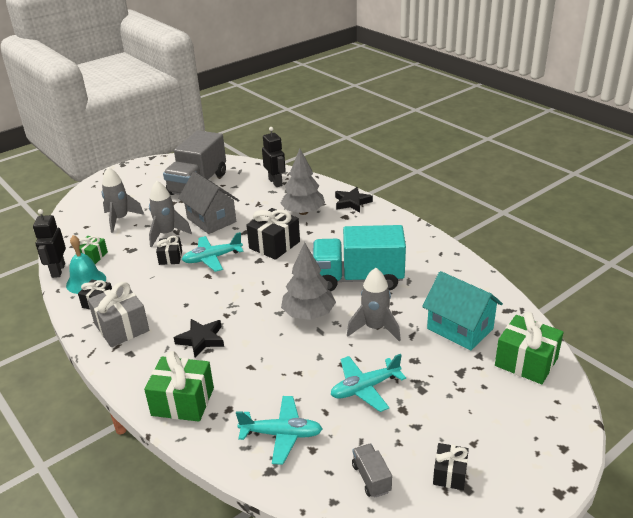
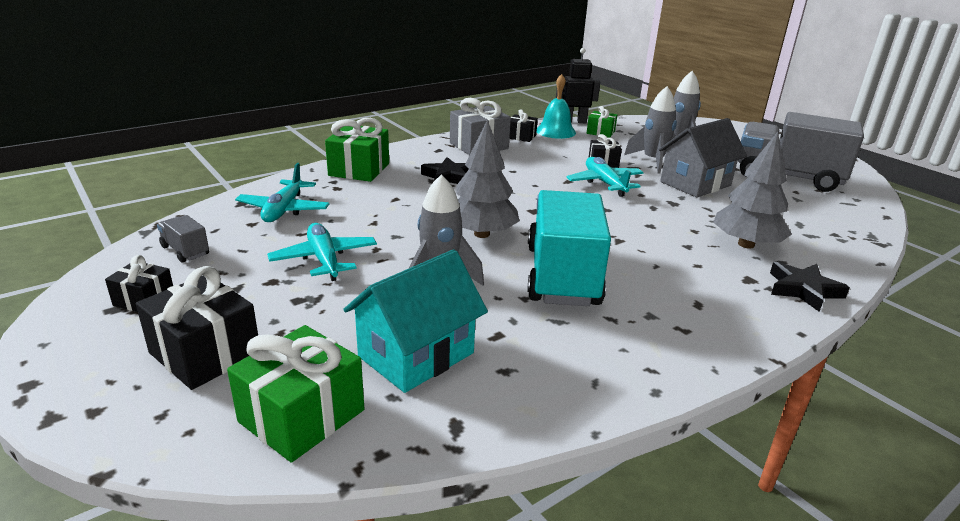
camera: 90 degrees right, 5 degrees down
(274, 245) = (644, 219): black gift -> black gift (205, 353)
(275, 182) = (831, 227): black robot -> none
(371, 478) = (185, 251): grey truck -> grey truck turned 120 degrees counterclockwise

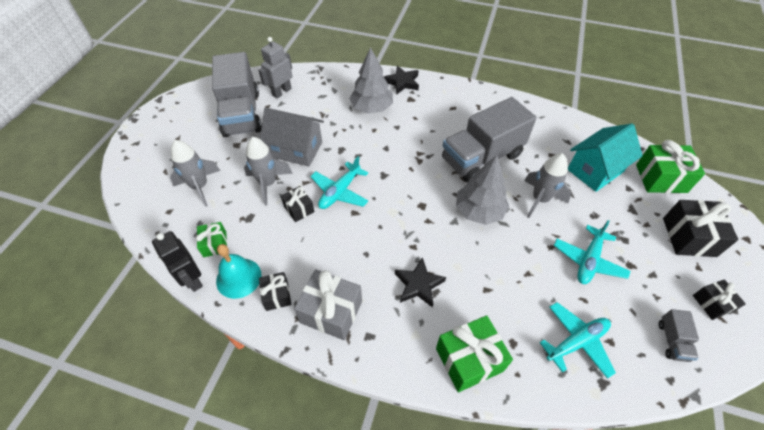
camera: 125 degrees left, 25 degrees up
(416, 355) = (595, 170): turquoise house -> turquoise house turned 45 degrees counterclockwise
(562, 275) = (482, 157): turquoise truck -> grey truck
(824, 205) = (281, 92): none -> grey robot

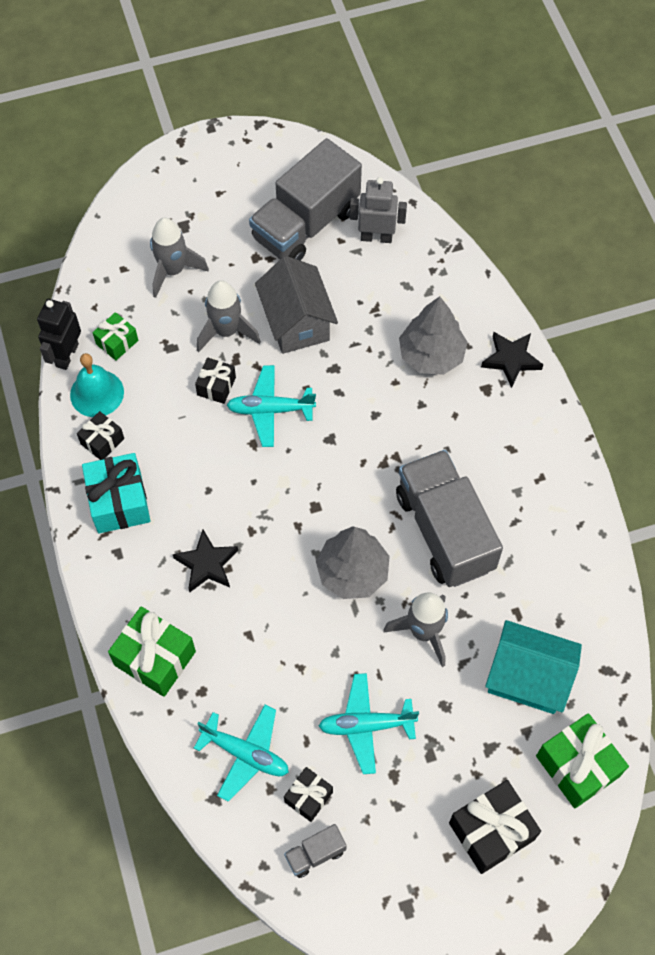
camera: 55 degrees right, 10 degrees up
(331, 312) = (119, 502): grey gift -> turquoise gift
(482, 157) = (444, 531): grey truck -> grey truck turned 45 degrees clockwise
(712, 303) = (400, 885): black gift -> black gift (308, 797)

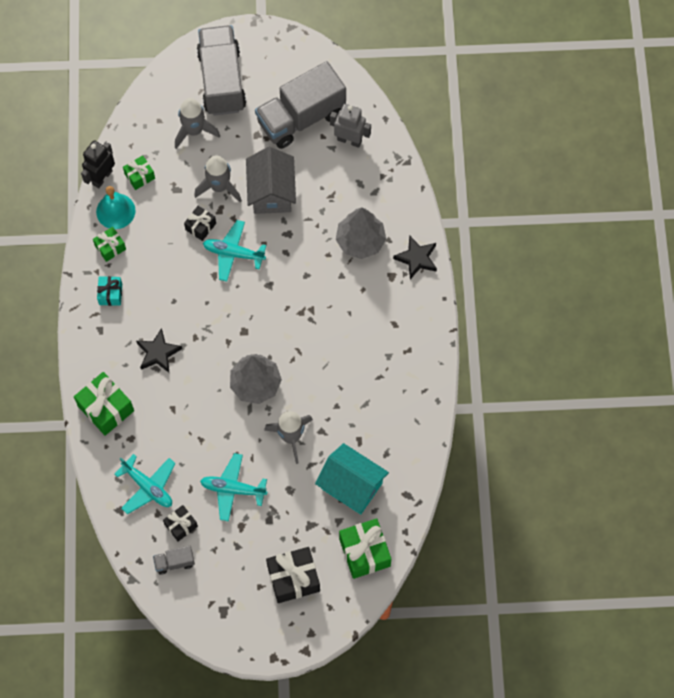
camera: 15 degrees right, 5 degrees up
(102, 441) = (110, 247): black gift -> green gift
(119, 502) = (110, 294): turquoise gift -> turquoise gift, size x0.58
(444, 531) = (328, 371): grey truck -> grey truck (222, 80)

